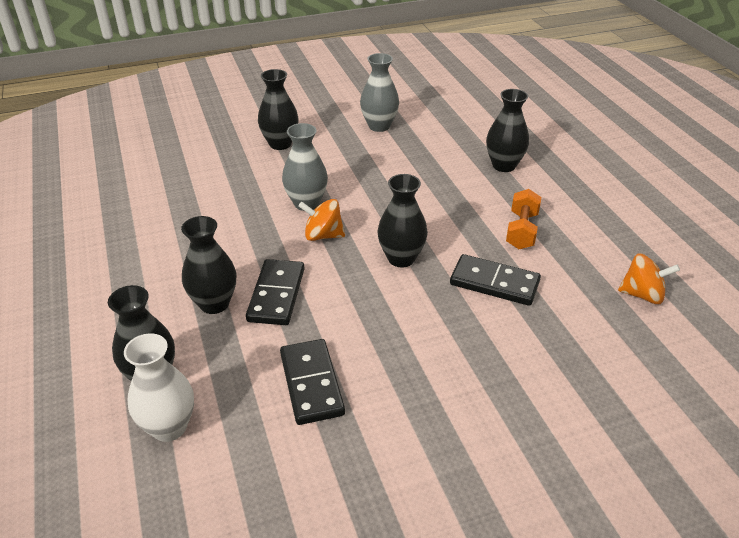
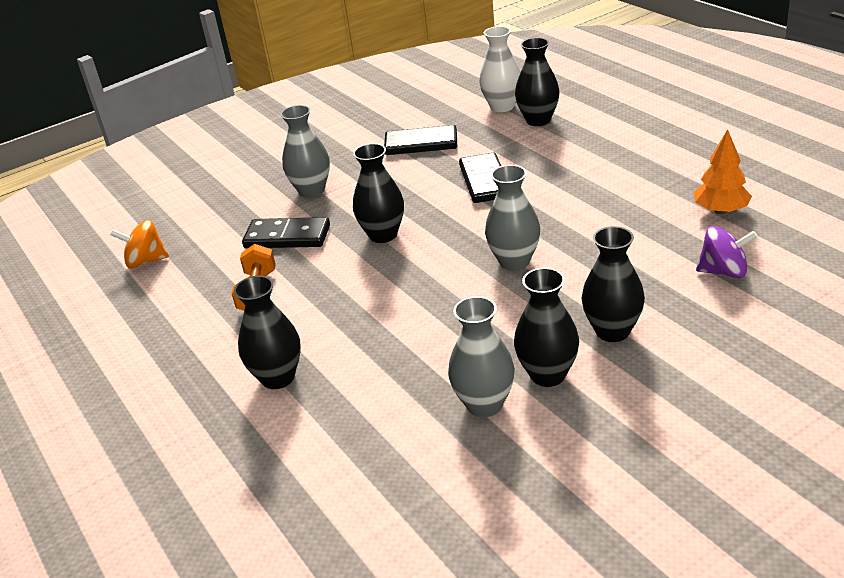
camera: 170 degrees right, 5 degrees down
(123, 203) = (720, 210): none -> orange tree
(178, 160) = (724, 271): none -> purple spinning top
(214, 303) = (533, 163): black vase -> black vase (548, 375)
(311, 384) = (421, 144): black domino -> black domino turned 60 degrees counterclockwise
(323, 235) = (474, 235): orange spinning top -> none
(463, 342) = (312, 190): none -> grey vase

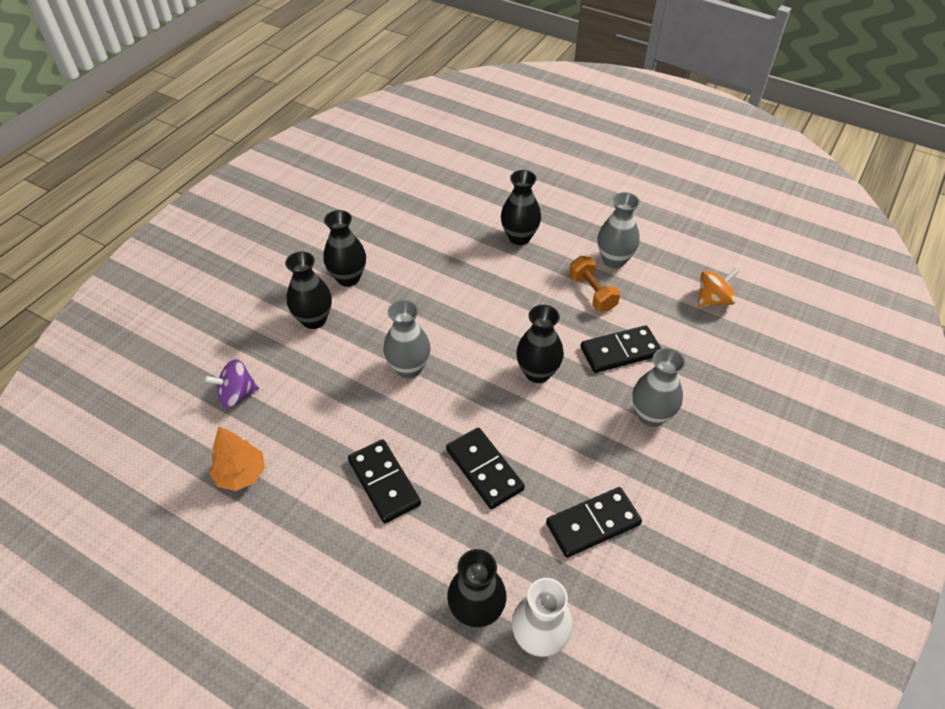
camera: 150 degrees right, 15 degrees up
(484, 404) = (380, 251): grey vase -> grey vase (614, 260)
(579, 186) = (384, 482): none -> black domino

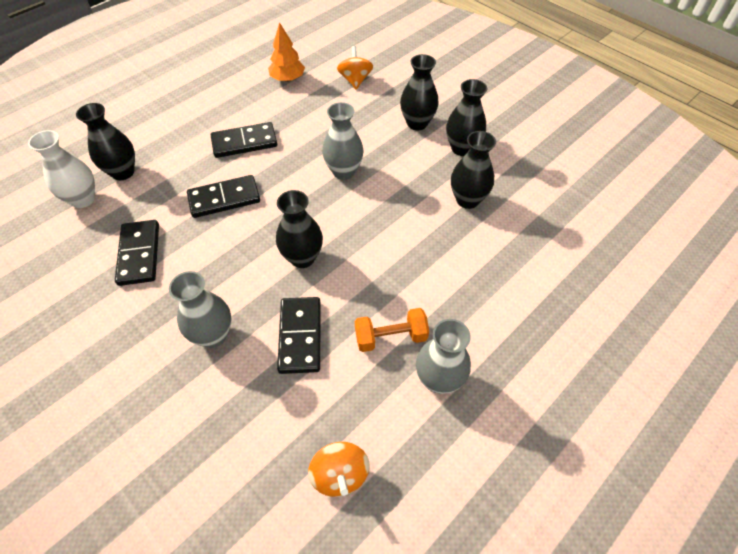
camera: 105 degrees right, 5 degrees up
(237, 395) = (355, 80): purple spinning top -> orange spinning top
(519, 237) = (496, 291): black vase -> black vase (467, 200)

